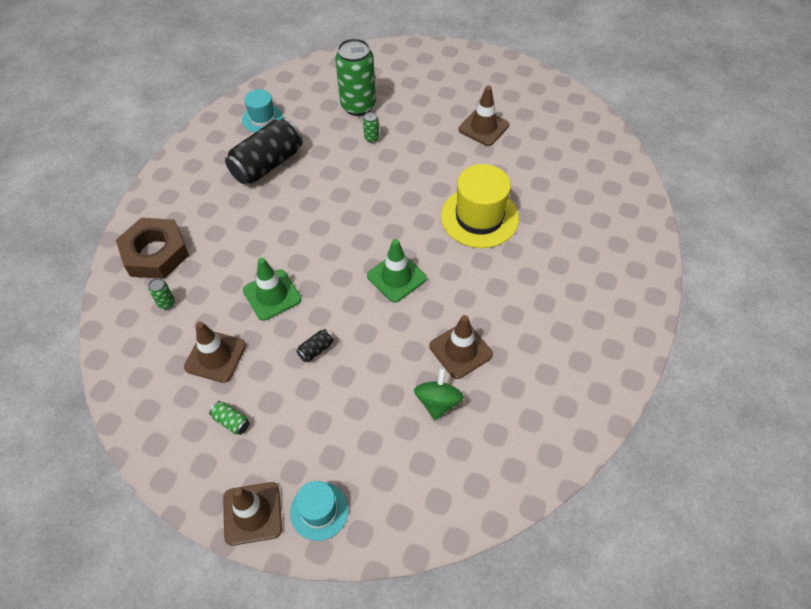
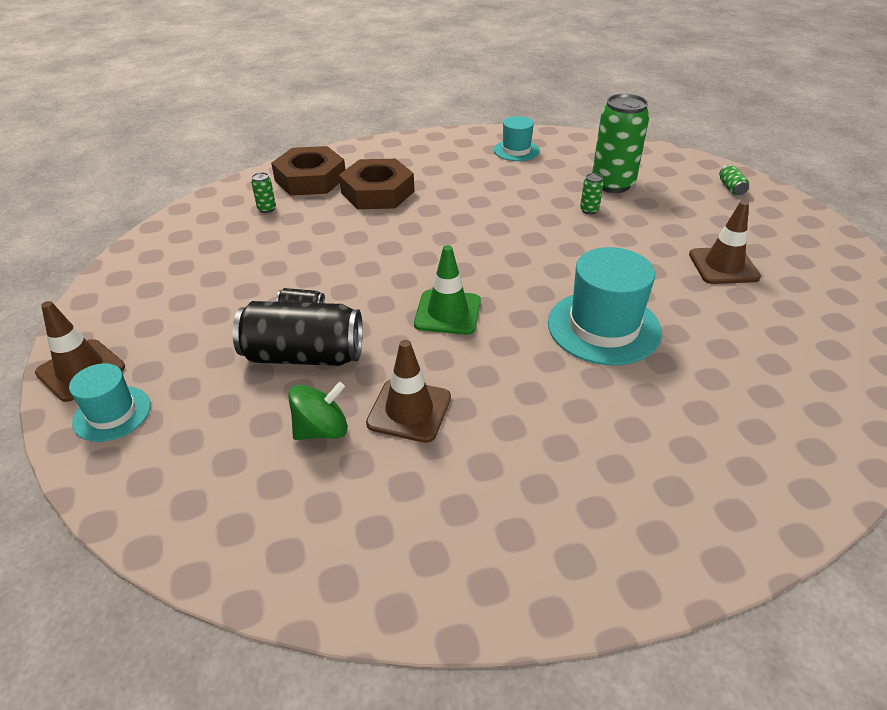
camera: 50 degrees right, 15 degrees down
(215, 356) = (237, 259): brown traffic cone -> none
(223, 226) = (377, 192): none -> brown nut
(231, 421) = (175, 304): green can -> green can (731, 188)
(267, 164) = (472, 177): black can -> black can (303, 356)
(272, 295) = (336, 253): green traffic cone -> none
(479, 217) = (603, 327): yellow hat -> turquoise hat

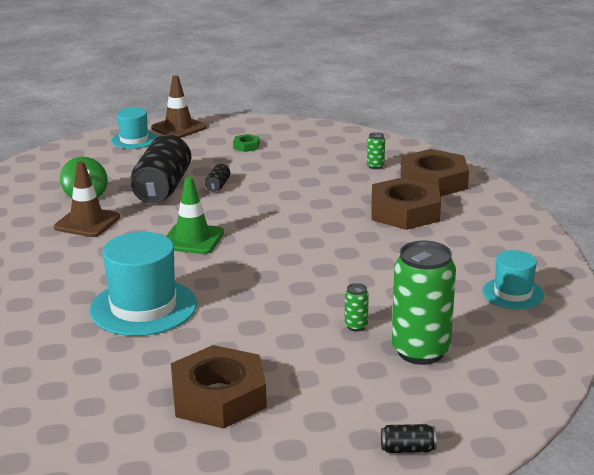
camera: 95 degrees right, 15 degrees down
(179, 299) = (246, 146): none -> green nut
(723, 266) = (218, 397): brown traffic cone -> brown nut
(731, 188) = (407, 449): green can -> black can

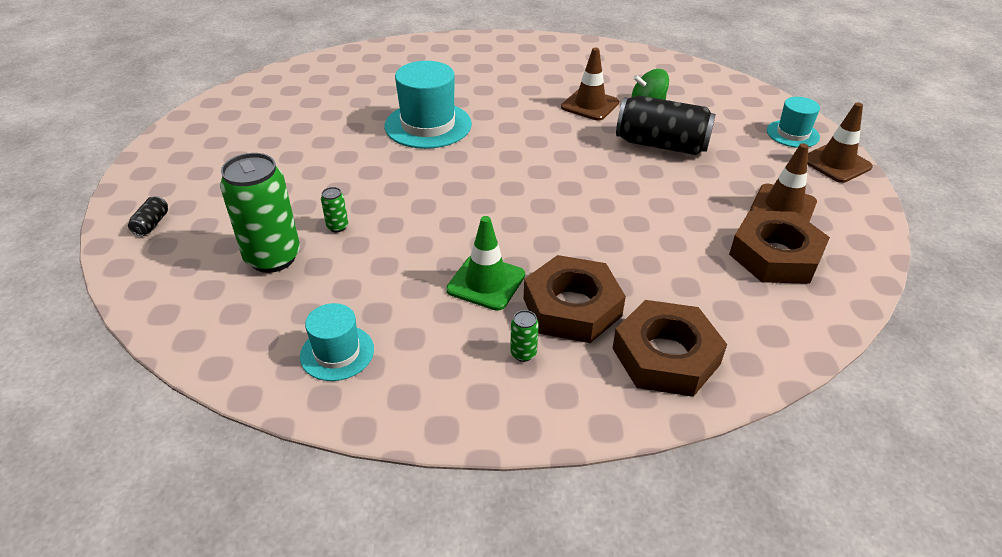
camera: 100 degrees right, 15 degrees up
(192, 239) = (541, 154): green traffic cone -> green traffic cone (486, 282)
(218, 185) = (665, 177): black can -> none
(218, 397) = (283, 149): brown nut -> brown nut (775, 255)
(246, 146) = (783, 206): green nut -> brown traffic cone
(375, 166) = (721, 307): green can -> green can (523, 353)

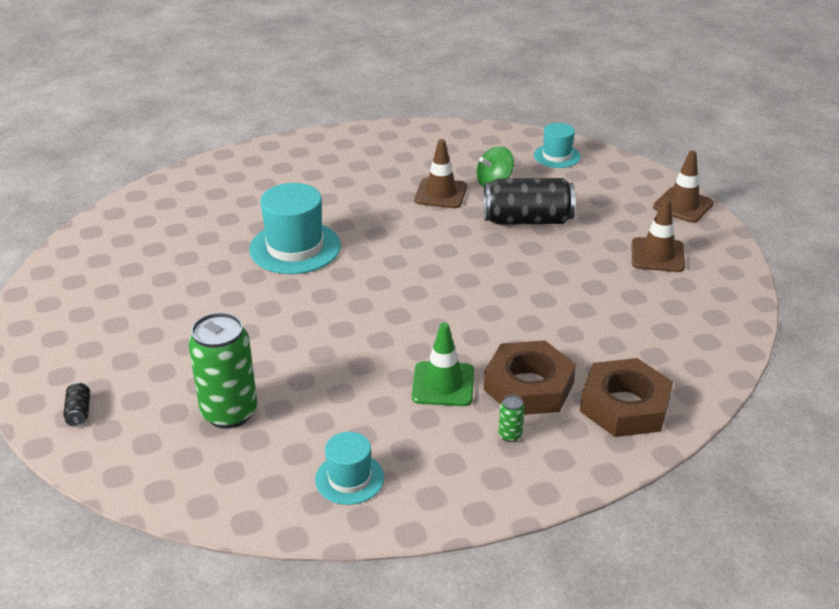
camera: 20 degrees left, 5 degrees down
(337, 227) = (272, 368): green can -> none
(775, 255) = (670, 300): brown nut -> none
(792, 134) = (635, 185): turquoise hat -> turquoise hat (557, 156)

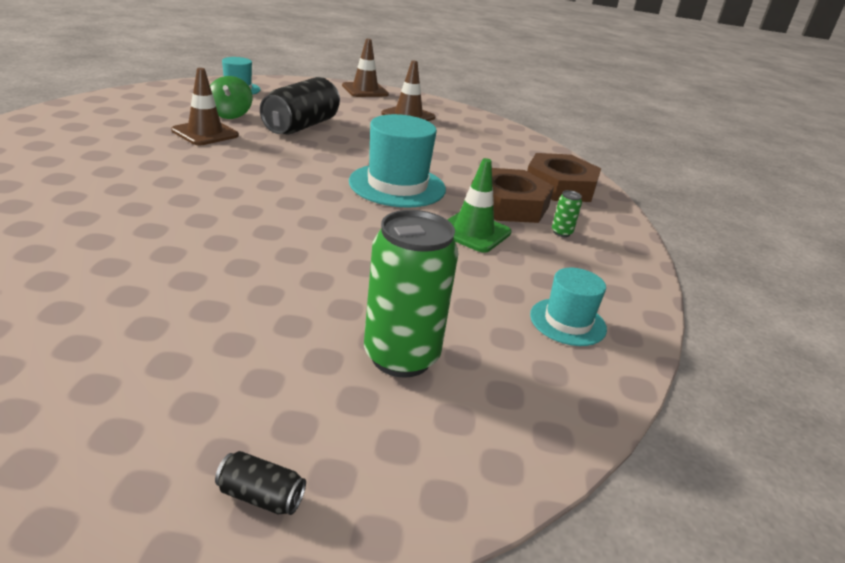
camera: 65 degrees left, 5 degrees down
(295, 248) = (161, 215): turquoise hat -> turquoise hat (397, 185)

